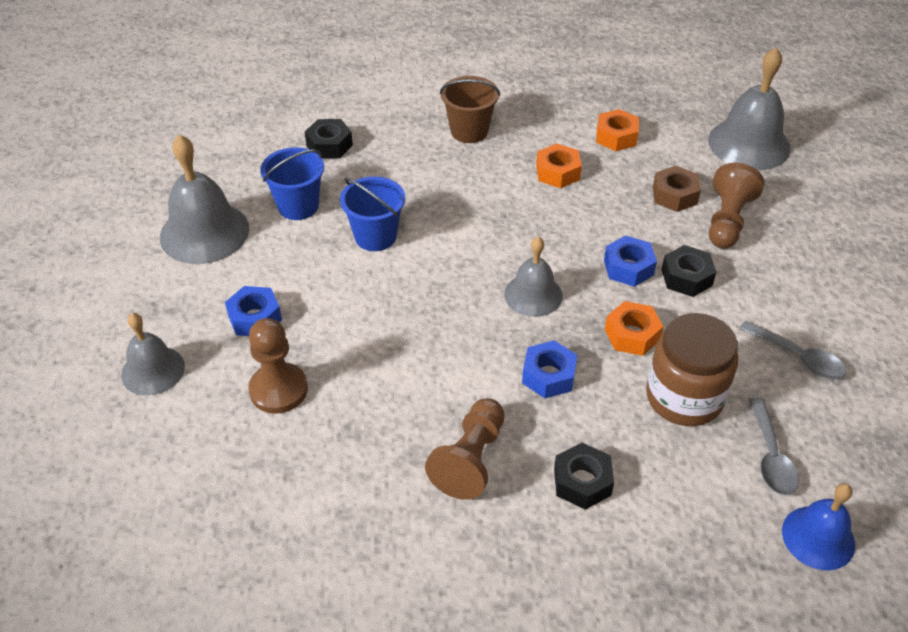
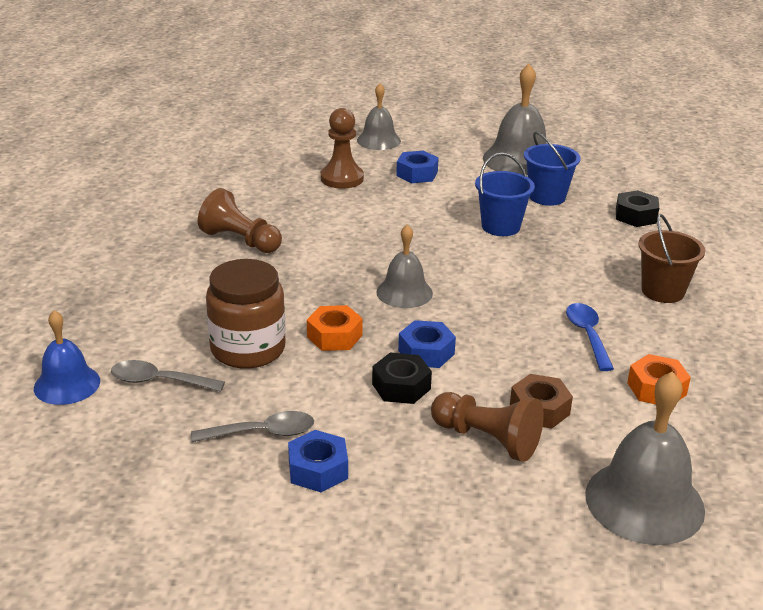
camera: 100 degrees right, 15 degrees down
(548, 376) = (305, 285): blue nut -> blue nut (318, 470)
(557, 172) = (587, 335): orange nut -> blue spoon
(582, 482) = (192, 283): black nut -> none
(798, 357) = (262, 433): grey spoon -> grey spoon turned 150 degrees counterclockwise

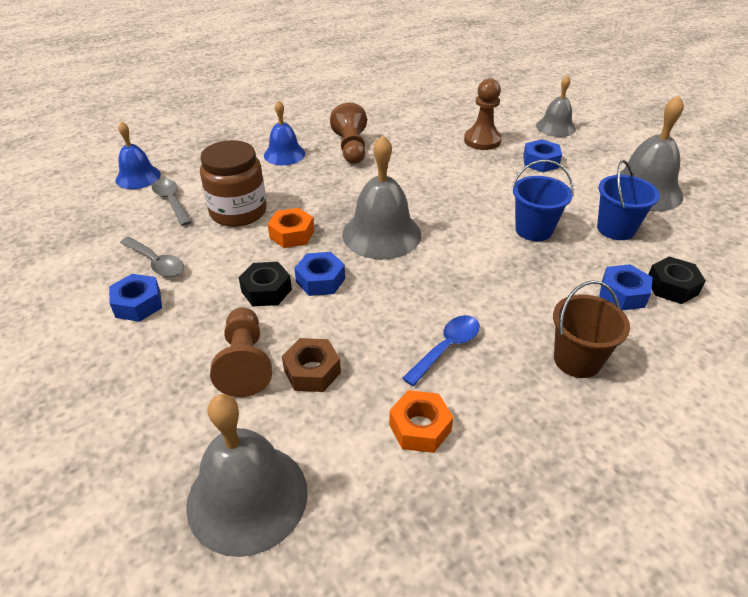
camera: 50 degrees right, 10 degrees up
(185, 279) = (284, 154): none -> blue bell
(404, 292) = (381, 234): grey bell -> grey bell, size x1.61
(619, 237) = (622, 294): none -> blue nut

